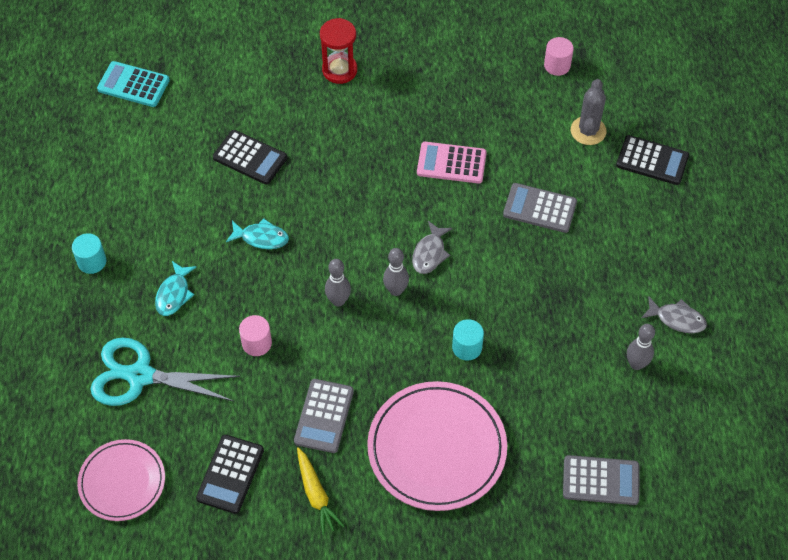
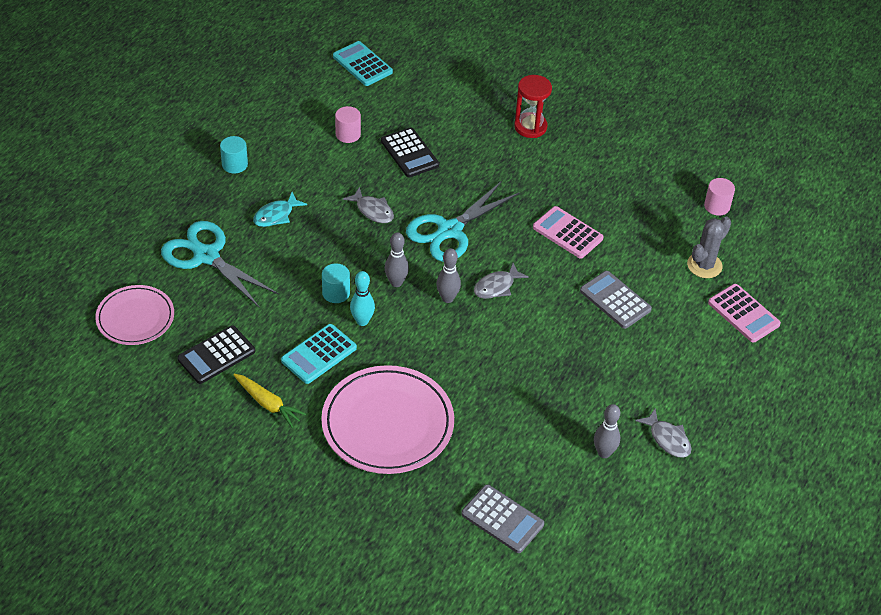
camera: 30 degrees right, 10 degrees down
(257, 343) = (309, 279): pink cylinder -> pink cylinder (348, 134)
(261, 238) = (373, 210): turquoise fish -> grey fish
(316, 494) = (268, 404): yellow carrot -> yellow carrot turned 60 degrees counterclockwise
(324, 416) = (319, 354): grey calculator -> turquoise calculator
(337, 358) = (362, 321): none -> turquoise bowling pin
(346, 219) = (449, 231): none -> turquoise scissors
(467, 347) = (471, 367): turquoise cylinder -> turquoise cylinder (336, 293)
(652, 161) = (743, 314): black calculator -> pink calculator

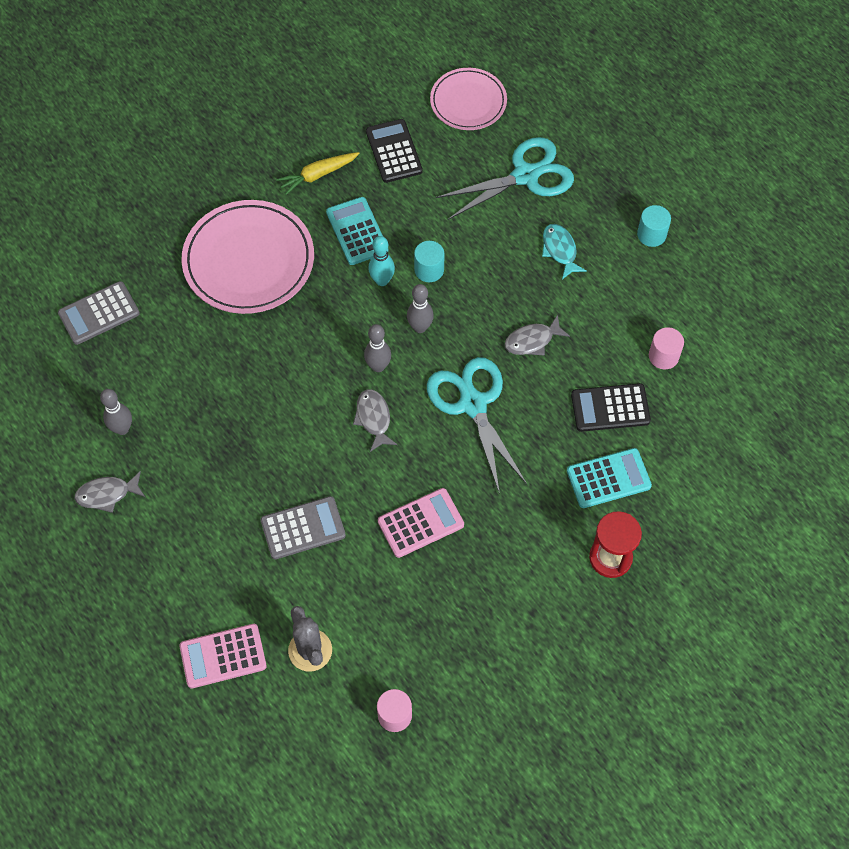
camera: 115 degrees right, 15 degrees up
(362, 64) = (785, 412): turquoise calculator -> turquoise calculator (608, 478)

